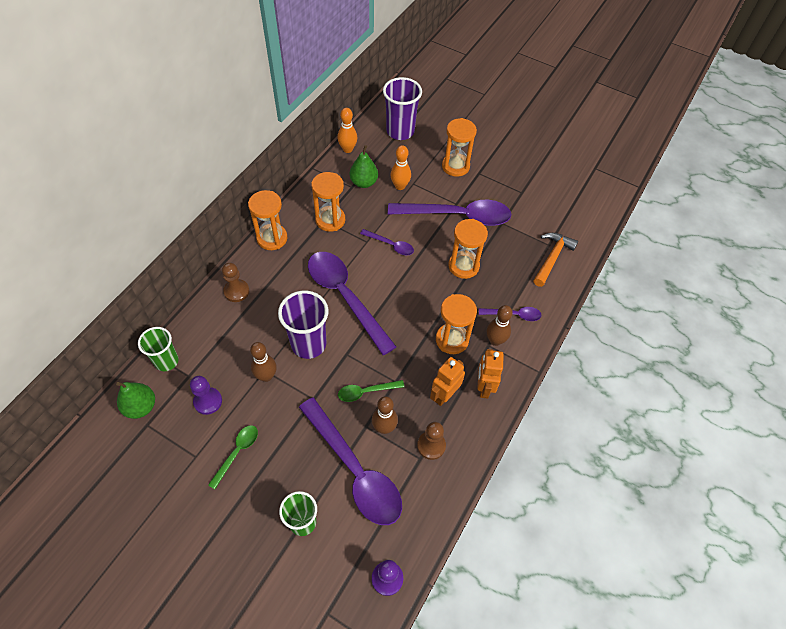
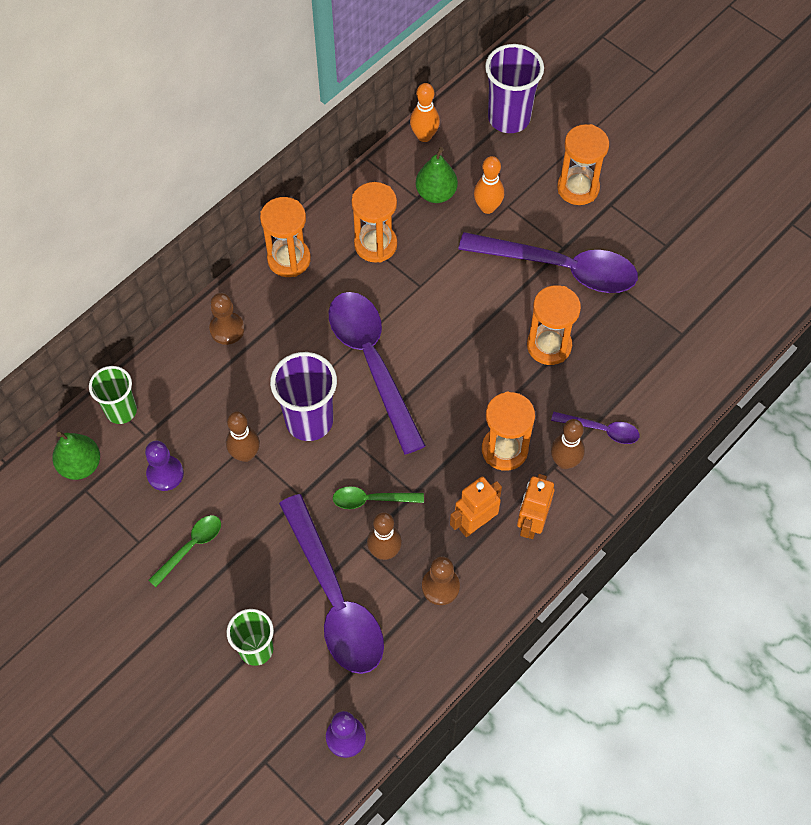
camera: 15 degrees right, 5 degrees up
(390, 245) = (452, 297): purple spoon -> none
(552, 258) = (681, 355): orange hammer -> none

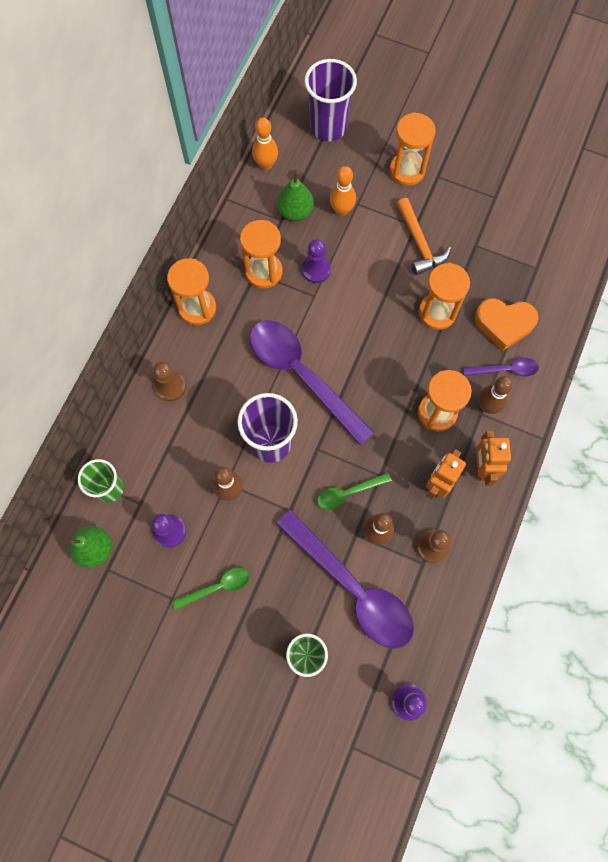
camera: 20 degrees left, 10 degrees up
(191, 547) = (217, 587): green spoon -> green spoon turned 45 degrees clockwise
(433, 260) = (316, 270): none -> purple pawn
(560, 268) = (419, 243): purple spoon -> orange hammer
(619, 382) = (504, 324): none -> orange heart

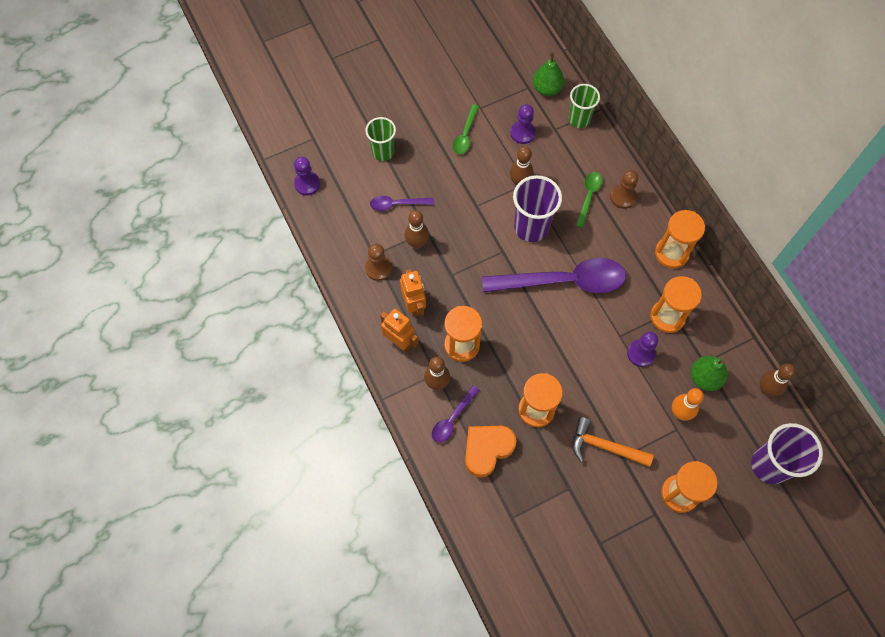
camera: 130 degrees right, 5 degrees down
(266, 164) = (766, 389): orange bowling pin -> brown bowling pin
(348, 493) = (457, 247): green spoon -> green spoon (588, 196)
(352, 588) = (397, 204): purple spoon -> purple spoon, size x0.46

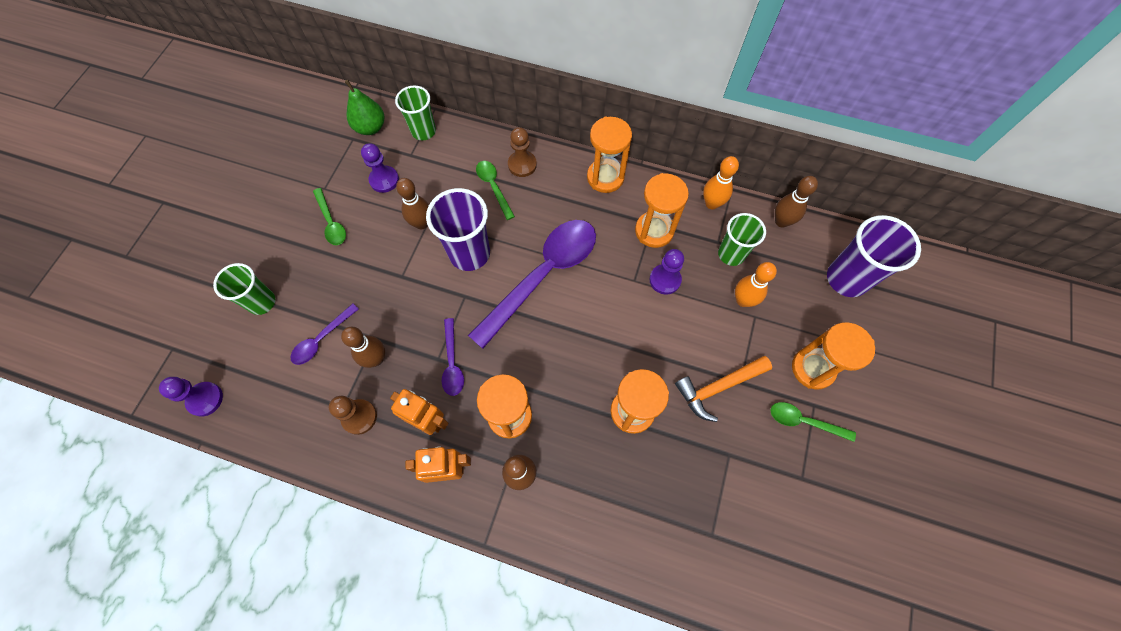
camera: 45 degrees left, 0 degrees up
(452, 419) = (568, 495): purple spoon -> purple spoon (452, 363)
(487, 449) = (627, 493): orange heart -> none
(638, 516) = (804, 421): none -> green spoon
(704, 378) = (731, 254): green pear -> green cup
(728, 334) = (712, 203): none -> orange bowling pin

